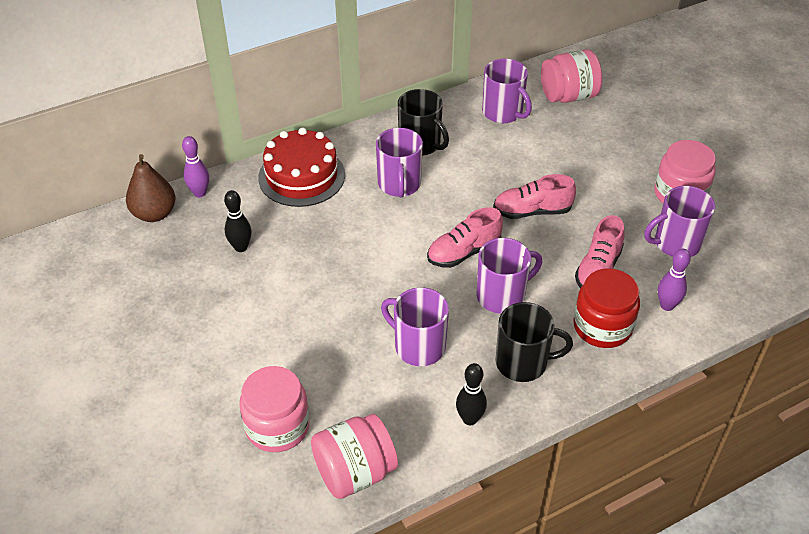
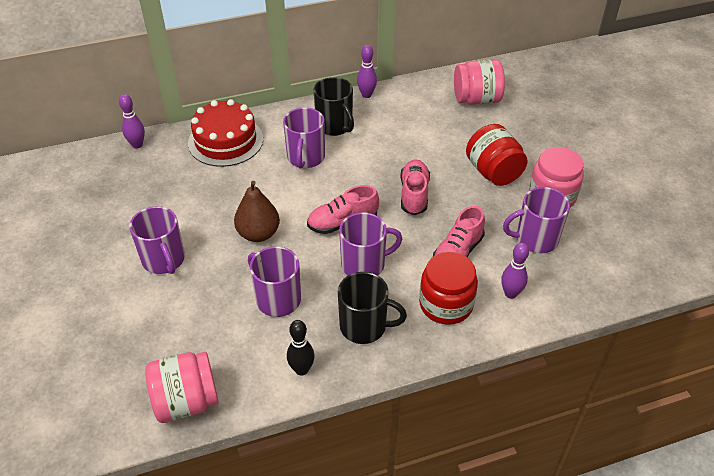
camera: 10 degrees right, 0 degrees up
(154, 214) = (95, 157): brown pear -> brown pear (258, 234)
(241, 247) = (155, 194): black bowling pin -> none
(277, 426) = (134, 351): pink jar -> none
(445, 104) = (366, 95): none -> purple bowling pin
(503, 112) = (414, 107): purple mug -> purple mug (164, 260)
(532, 211) = (414, 194): pink shoe -> pink shoe turned 90 degrees clockwise
(610, 175) = (493, 172): none -> red jar

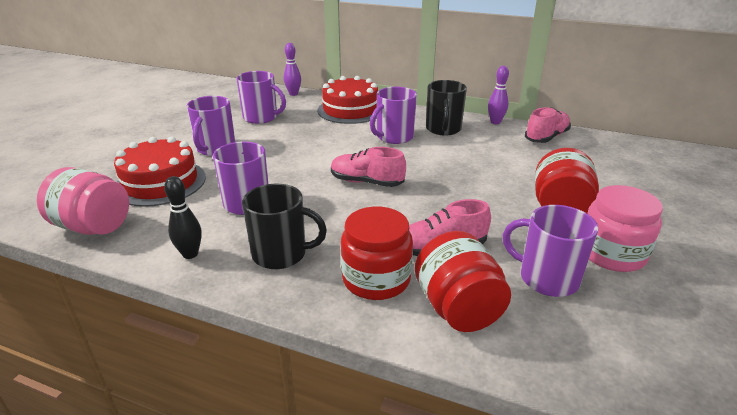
camera: 40 degrees right, 15 degrees down
(173, 326) = (160, 183): none -> red cake
(258, 234) = (295, 161): brown pear -> none
(364, 265) = (344, 215): purple mug -> purple mug (261, 117)
(364, 326) = (281, 254): black mug -> black mug turned 45 degrees counterclockwise
(414, 194) = (455, 191): pink shoe -> pink shoe (546, 137)
(476, 99) = (603, 157): pink jar -> none
(510, 293) = (458, 308): purple bowling pin -> red jar

